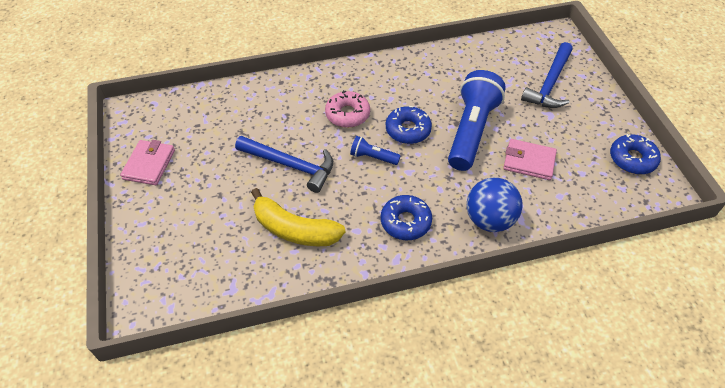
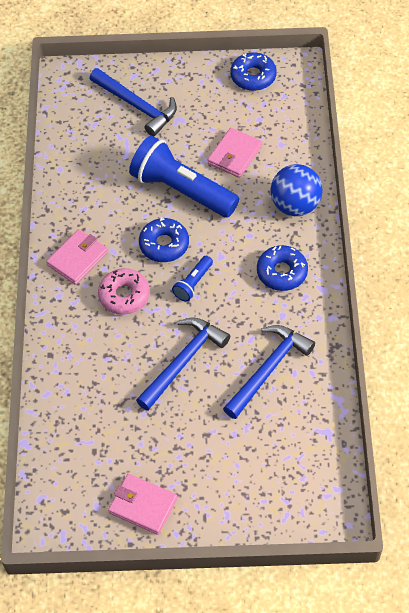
camera: 75 degrees left, 5 degrees up
(294, 229) = (269, 369): yellow banana -> blue hammer
(375, 79) = (77, 259): none -> pink wallet

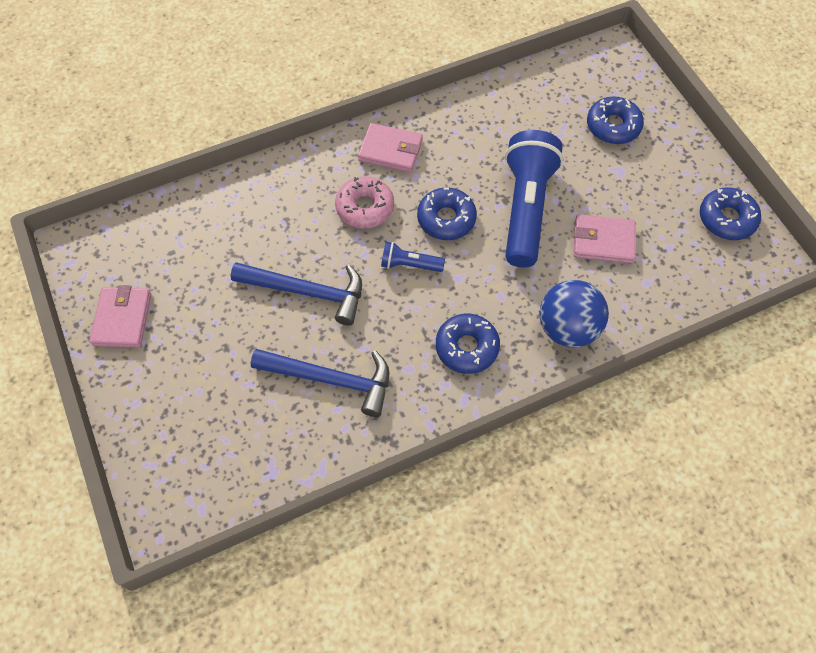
camera: 65 degrees right, 5 degrees up
(137, 106) = (613, 126): blue hammer -> blue donut

